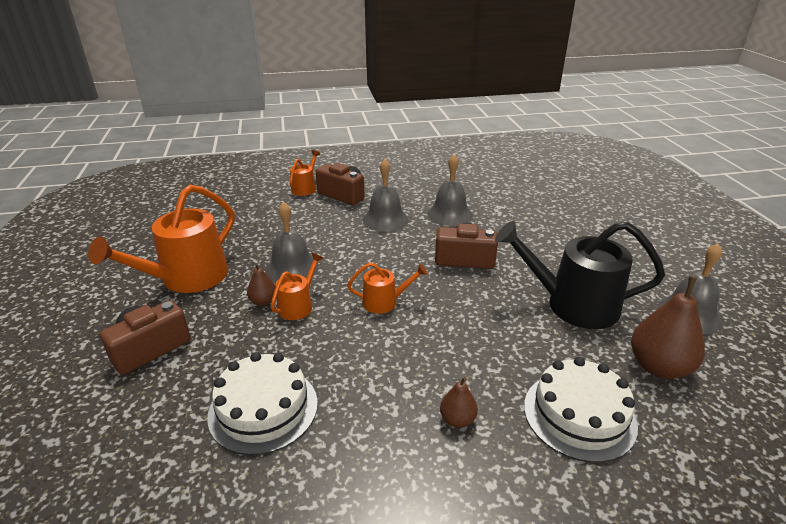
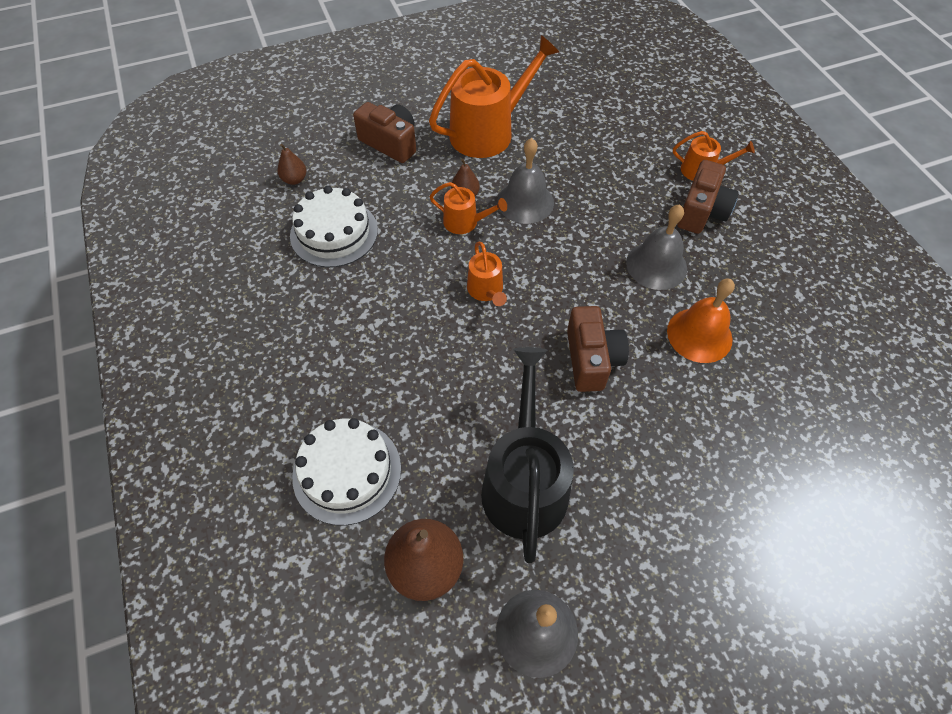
camera: 80 degrees right, 25 degrees up
(188, 278) = (488, 132): orange watering can -> orange watering can turned 120 degrees clockwise
(449, 214) = (699, 335): grey bell -> orange bell
(457, 419) = (333, 368): brown pear -> brown pear (294, 179)

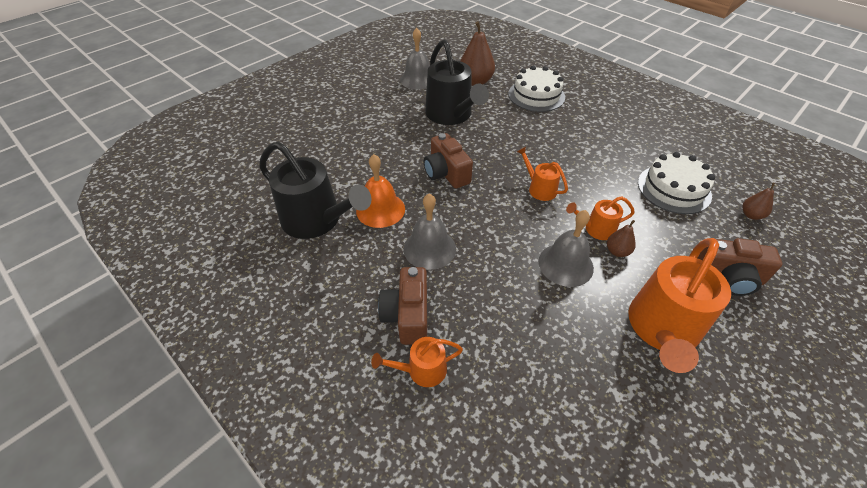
camera: 155 degrees right, 10 degrees down
(785, 349) = (316, 220): none -> black watering can

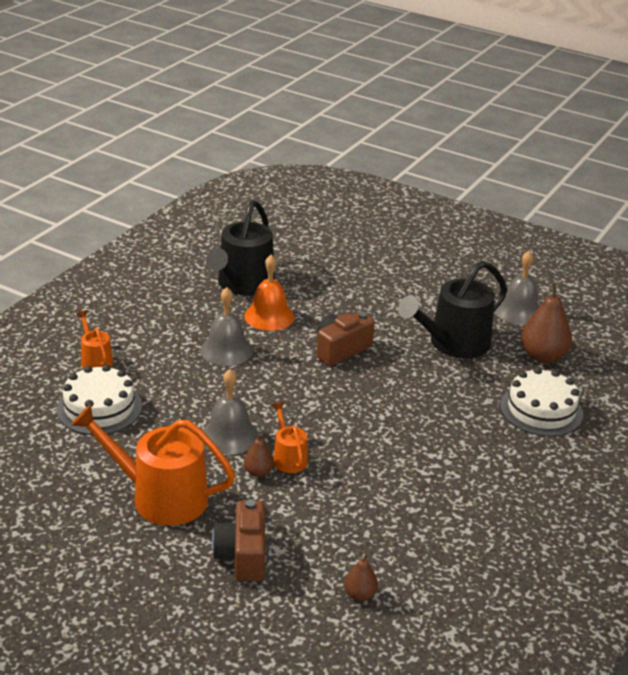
camera: 75 degrees right, 15 degrees down
(407, 315) = (146, 347): brown camera -> none
(539, 189) = (341, 416): orange watering can -> none
(674, 189) = (386, 527): white cake -> white cake (99, 408)

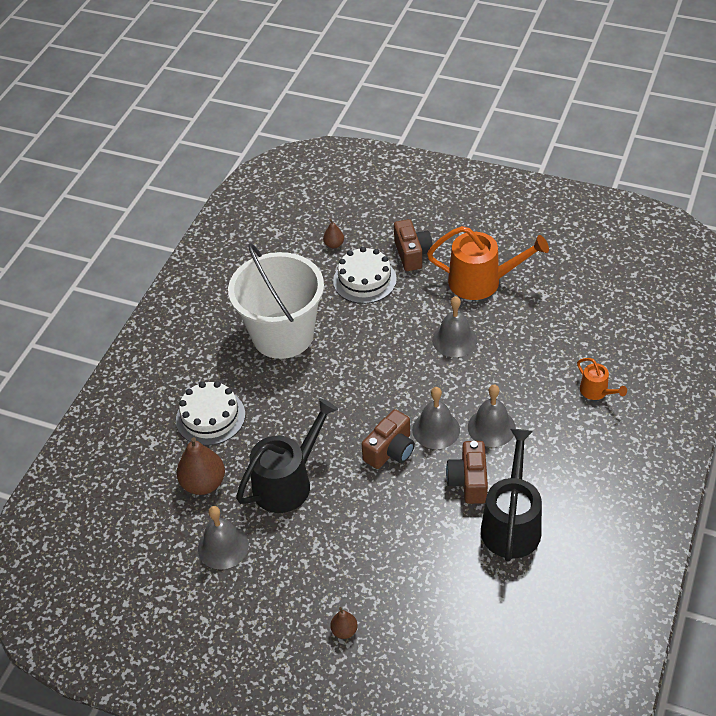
camera: 175 degrees right, 15 degrees up
(99, 408) = (564, 344): white cake -> white cake (364, 280)
(258, 472) = (422, 313): brown pear -> brown pear (344, 631)
(269, 316) = (469, 481): orange bell -> brown camera
(286, 358) = (436, 429): none -> grey bell
(288, 458) = (404, 329): orange watering can -> none
(450, 480) = (283, 335): none -> white bucket

